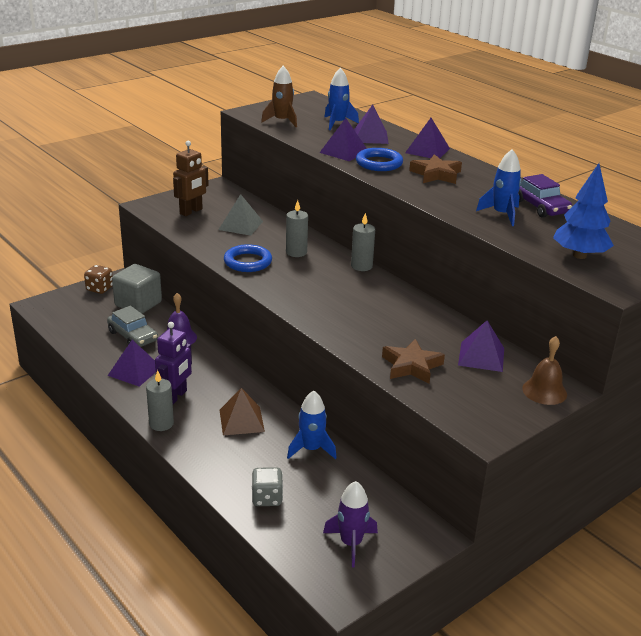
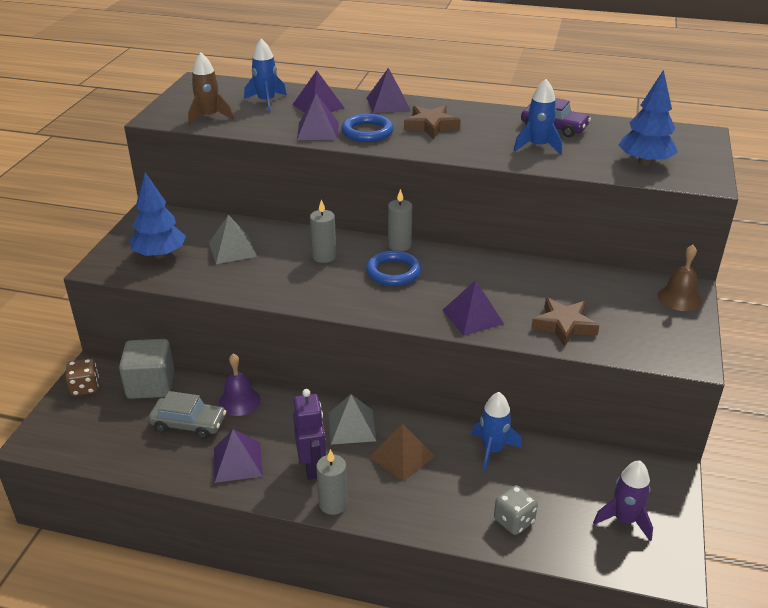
camera: 35 degrees left, 5 degrees up
(191, 211) = (160, 255): brown robot -> blue tree
(231, 386) = (352, 426): none -> grey pyramid
(248, 262) = (292, 287): blue ring -> blue ring (393, 272)
(481, 356) = (600, 289): purple pyramid -> purple pyramid (472, 316)

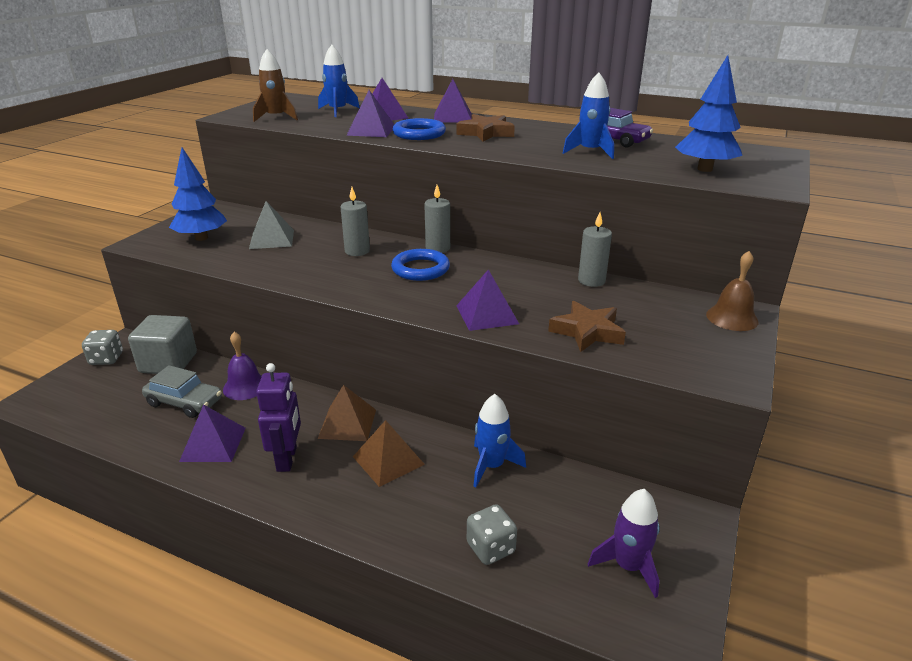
camera: 10 degrees right, 5 degrees down
(85, 388) = (106, 359): brown dice -> grey dice
(333, 504) = (292, 500): grey candle -> grey candle (591, 281)
(352, 426) = (347, 423): grey pyramid -> brown pyramid

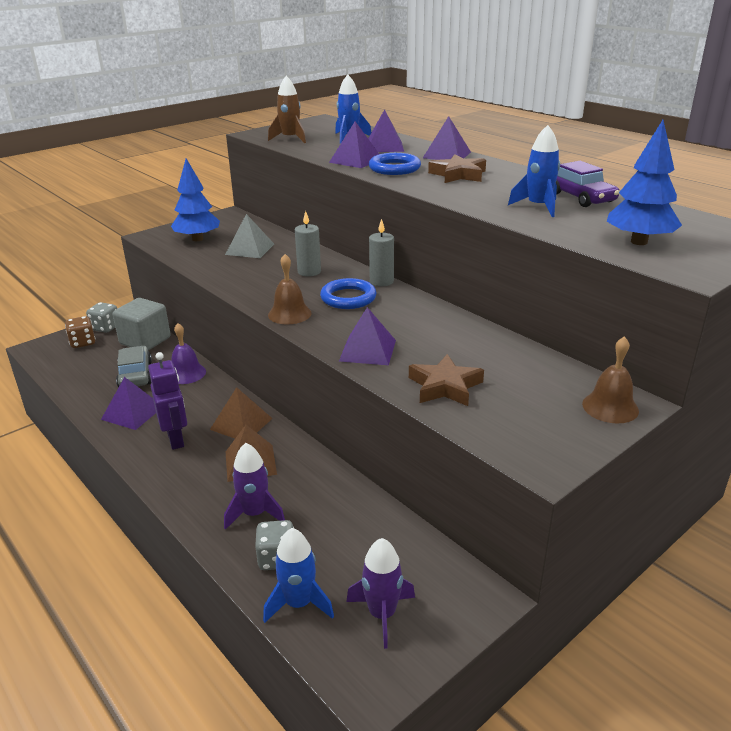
camera: 25 degrees right, 0 degrees up
(89, 382) = (83, 343): none -> brown dice
(184, 402) = (135, 375): grey car -> grey car turned 150 degrees counterclockwise
(287, 459) = (176, 439): purple robot -> purple robot turned 45 degrees counterclockwise
(376, 295) = (289, 314): none -> brown bell
(433, 511) = (254, 514): none -> purple rocket
(492, 466) = (331, 492): blue rocket -> blue rocket (299, 603)
(591, 281) = (498, 340): grey candle -> none

